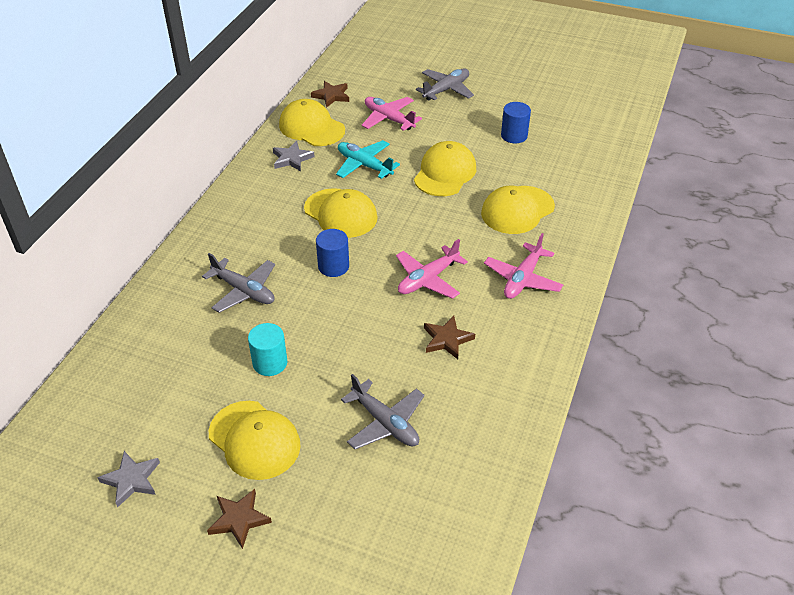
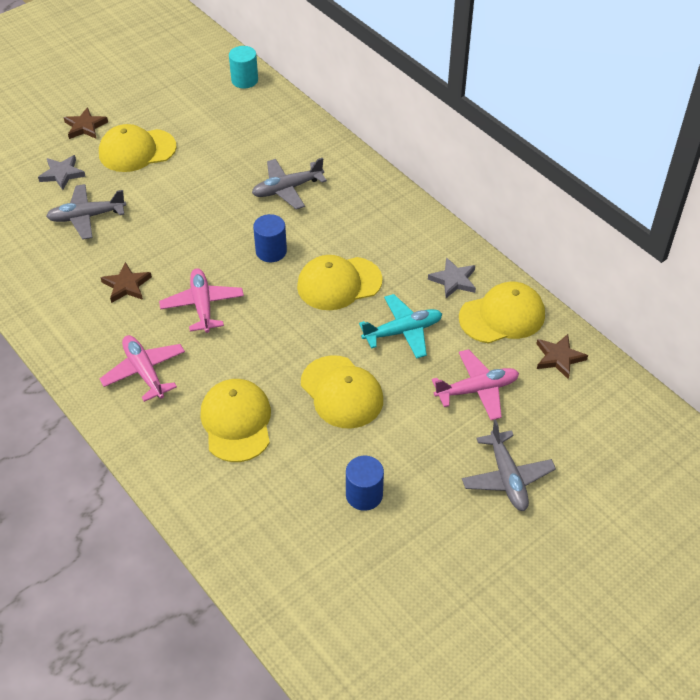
camera: 120 degrees right, 5 degrees up
(131, 480) = (159, 92): grey star -> grey star (62, 174)
(270, 363) = (197, 179): turquoise cylinder -> turquoise cylinder (244, 80)

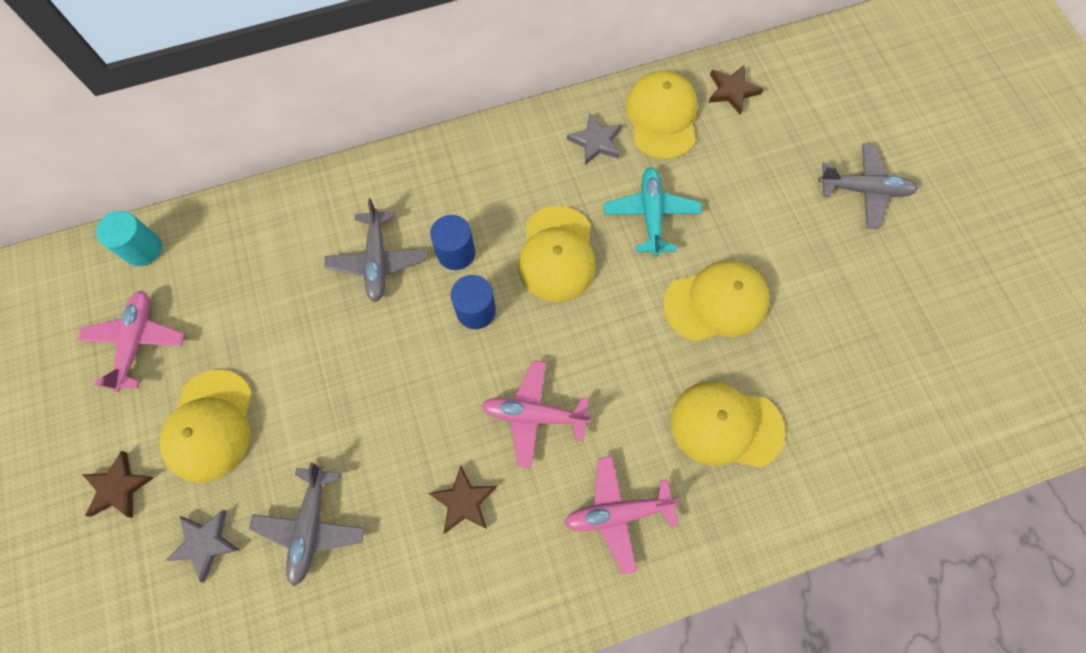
camera: 70 degrees left, 20 degrees up
(364, 495) = (855, 325): blue cylinder -> blue cylinder (456, 253)
(477, 390) = (751, 175): pink plane -> pink plane (137, 342)

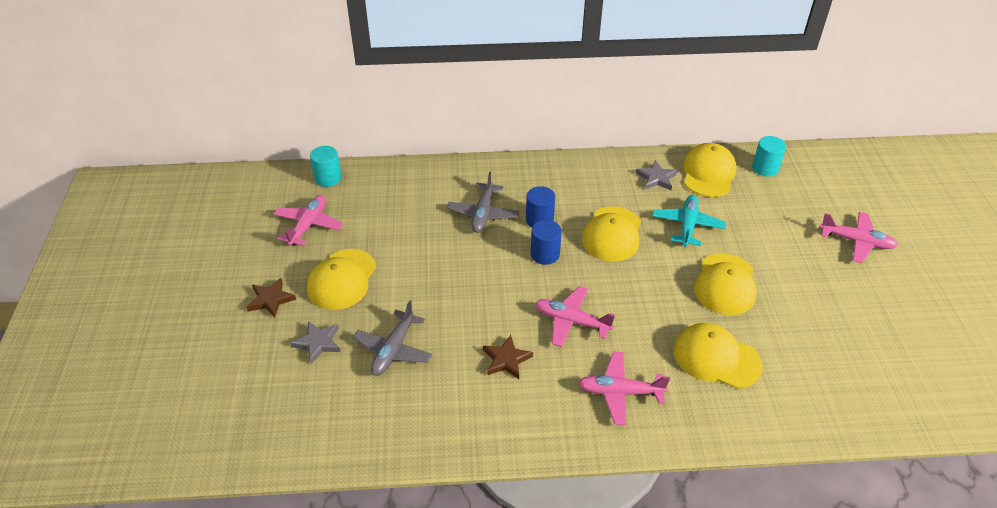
camera: 15 degrees right, 25 degrees down
(716, 302) = (725, 284): yellow cap -> yellow cap turned 105 degrees clockwise
(732, 91) = (765, 168): brown star -> turquoise cylinder
(864, 190) = (856, 242): grey plane -> pink plane

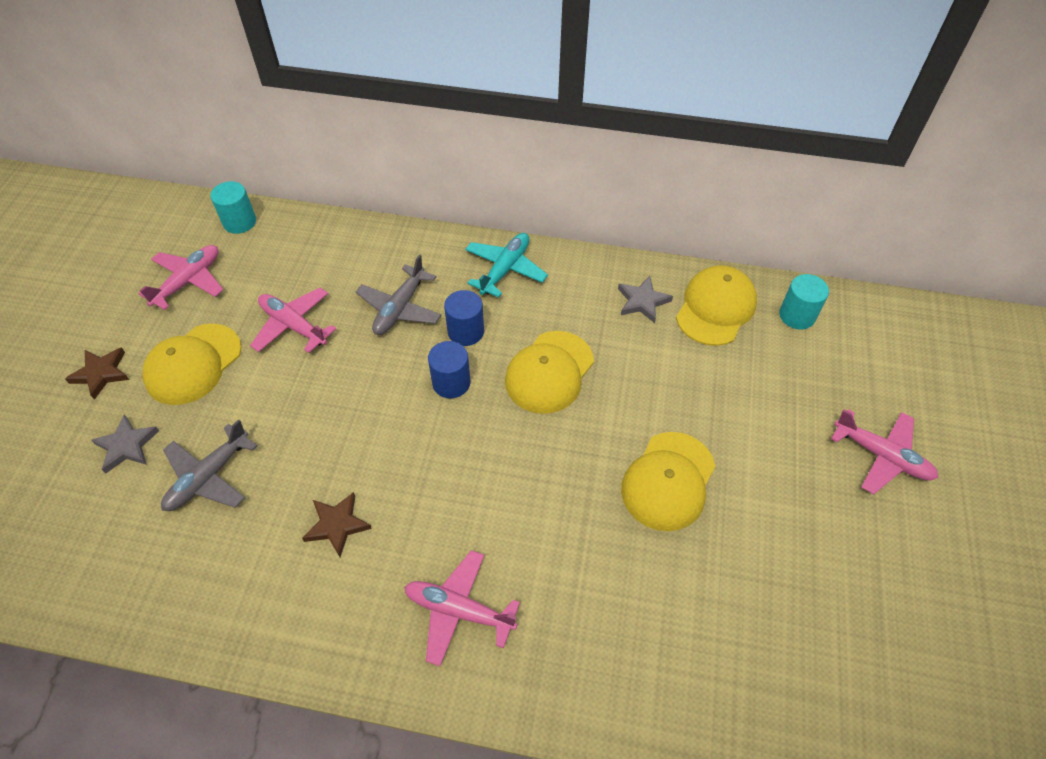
camera: 15 degrees right, 10 degrees up
(571, 321) = (442, 488): pink plane -> pink plane (293, 326)
(687, 225) = (654, 380): turquoise plane -> turquoise plane (505, 269)
(716, 358) = (609, 591): yellow cap -> none

